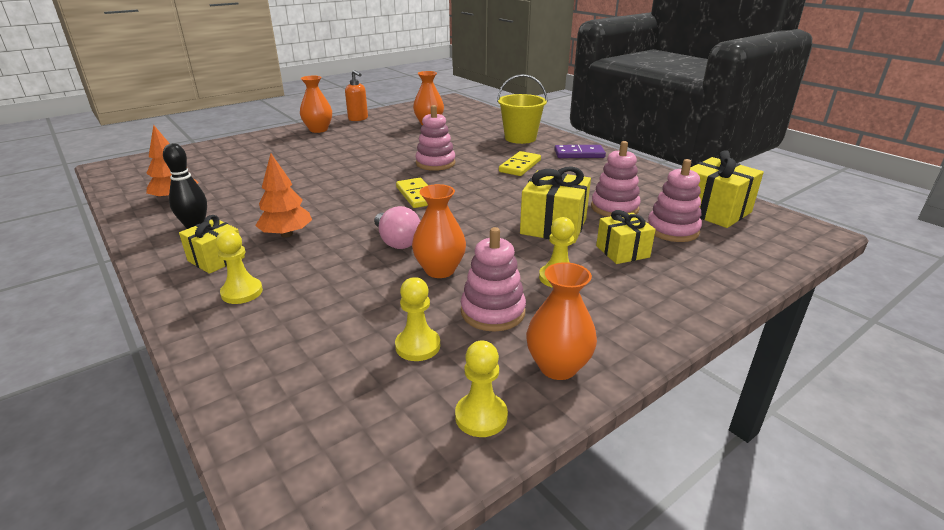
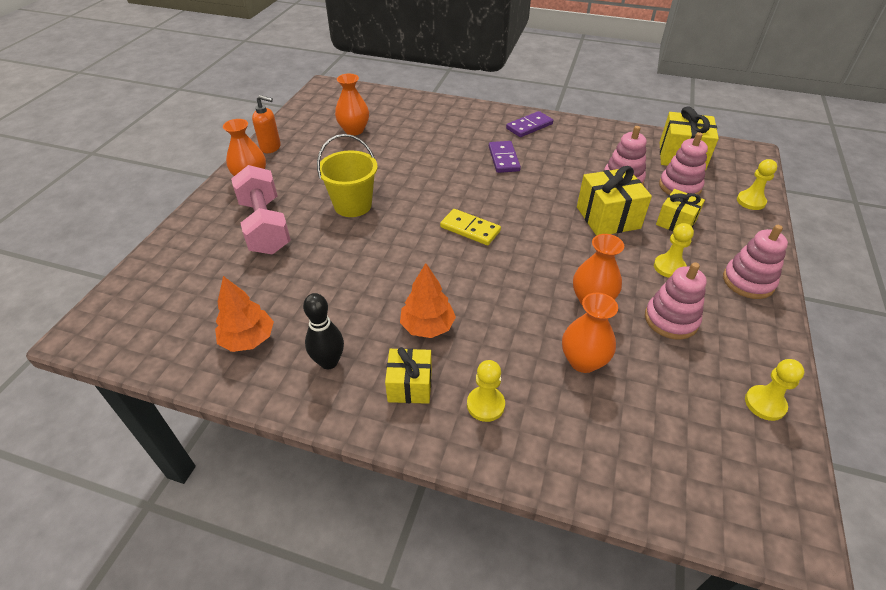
camera: 35 degrees left, 15 degrees up
(284, 152) = (265, 226): none -> pink dumbbell
(397, 242) = (525, 288): pink light bulb -> none
(418, 346) = (667, 375): yellow pawn -> yellow pawn (750, 201)
(435, 163) = (432, 183): pink stacking toy -> pink stacking toy (748, 281)
(520, 138) = (460, 122): yellow bucket -> yellow bucket (353, 205)
(520, 166) = (504, 159): yellow domino -> purple domino
(558, 367) = (755, 342): orange vase -> orange vase (583, 361)

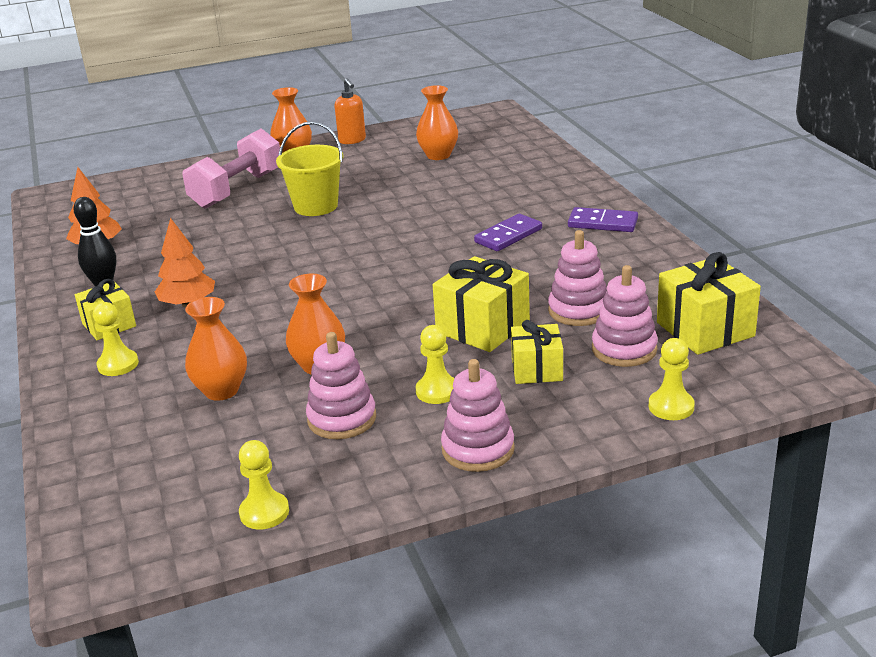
camera: 55 degrees right, 15 degrees down
(470, 229) = (354, 267): yellow domino -> none

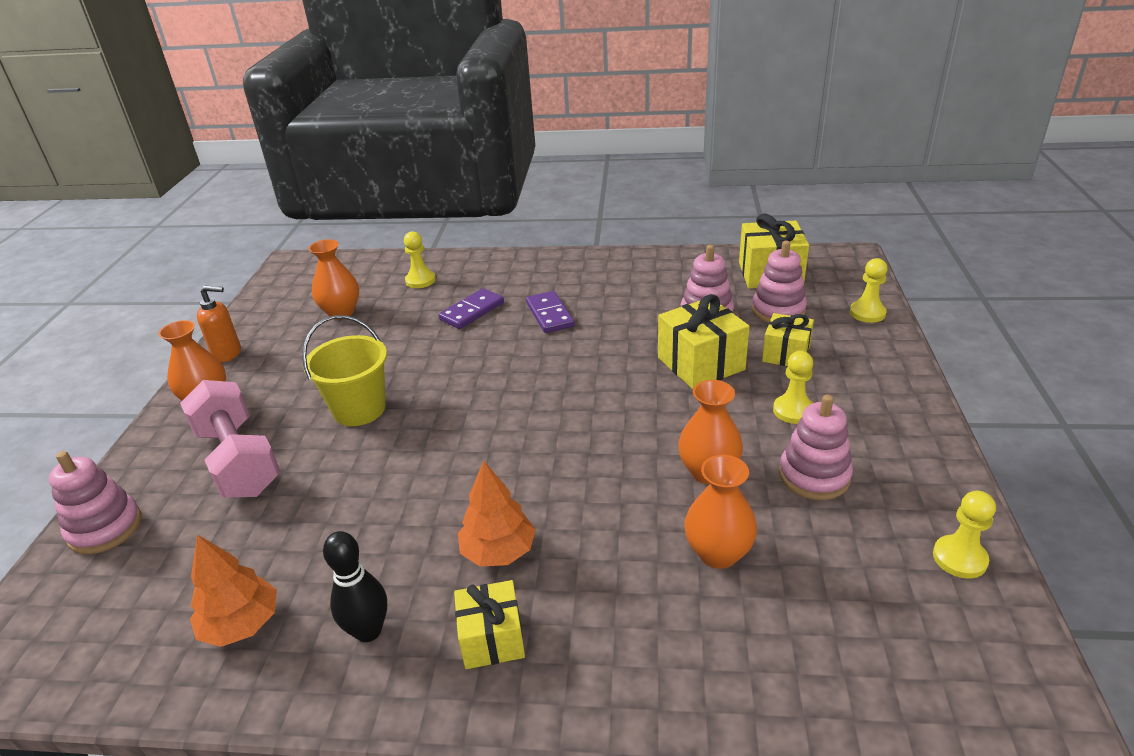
camera: 65 degrees left, 5 degrees up
(118, 364) = (603, 642): yellow pawn -> yellow pawn (420, 280)
(478, 449) = (893, 410): pink stacking toy -> pink stacking toy (105, 528)
(602, 223) = (573, 269): purple domino -> purple domino (472, 311)

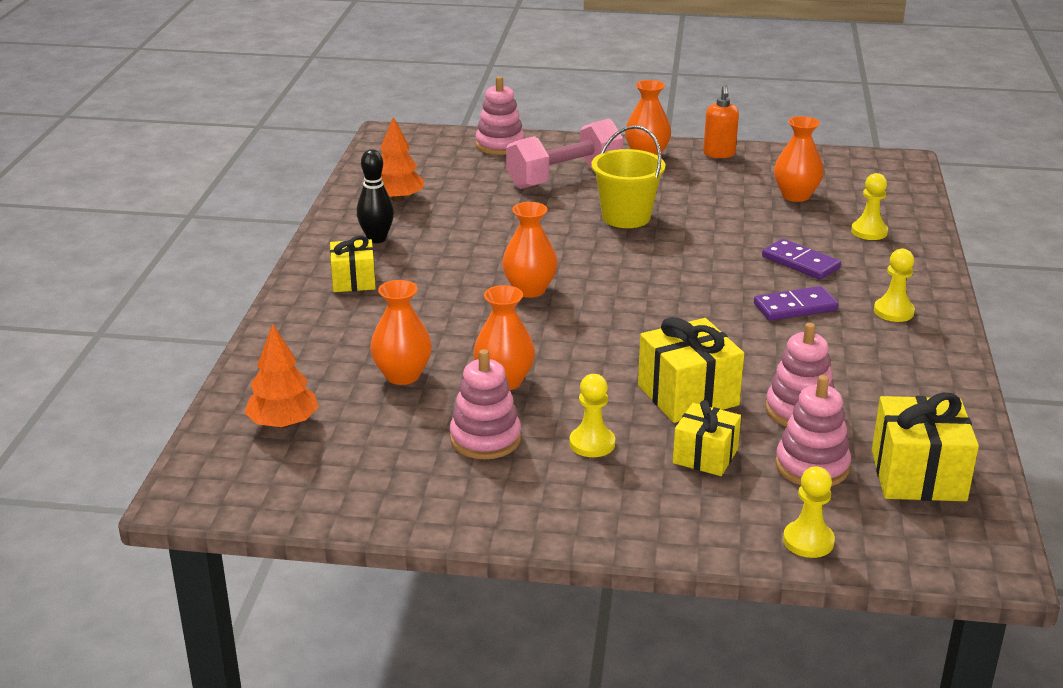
camera: 90 degrees right, 5 degrees down
(498, 551) = (434, 282): orange tree -> orange tree (283, 423)
(519, 468) = (529, 290): none -> orange vase
(959, 558) = (356, 499): yellow pawn -> yellow pawn (893, 311)

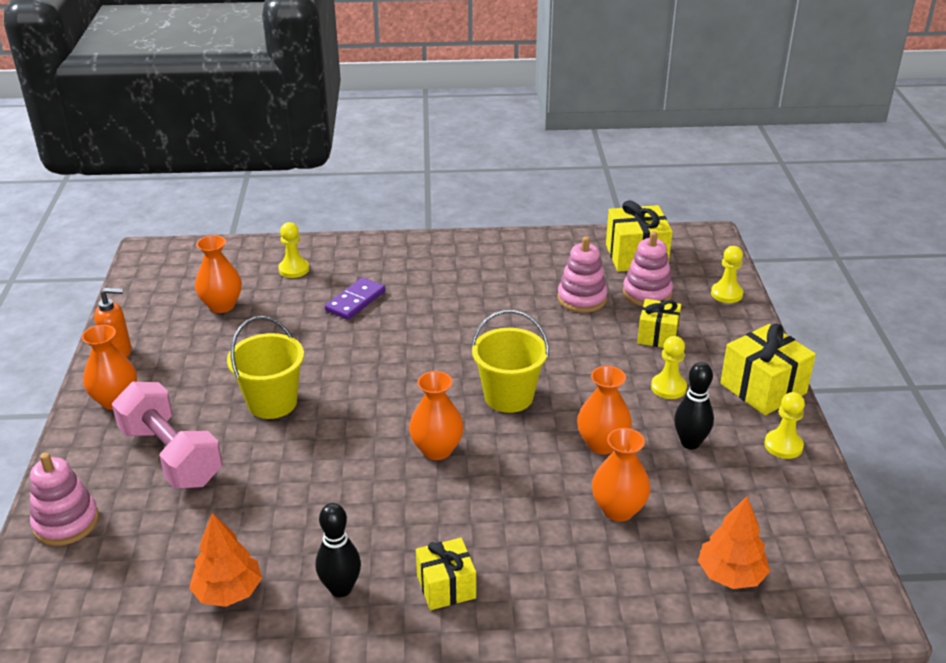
camera: 100 degrees left, 5 degrees up
(485, 439) = (690, 443): pink stacking toy -> black bowling pin
(603, 336) = (508, 396): none -> yellow bucket
(688, 395) = (583, 347): yellow gift -> yellow gift (763, 388)
(795, 307) = (433, 303): purple domino -> none
(893, 311) = (428, 260): yellow pawn -> yellow pawn (783, 445)

